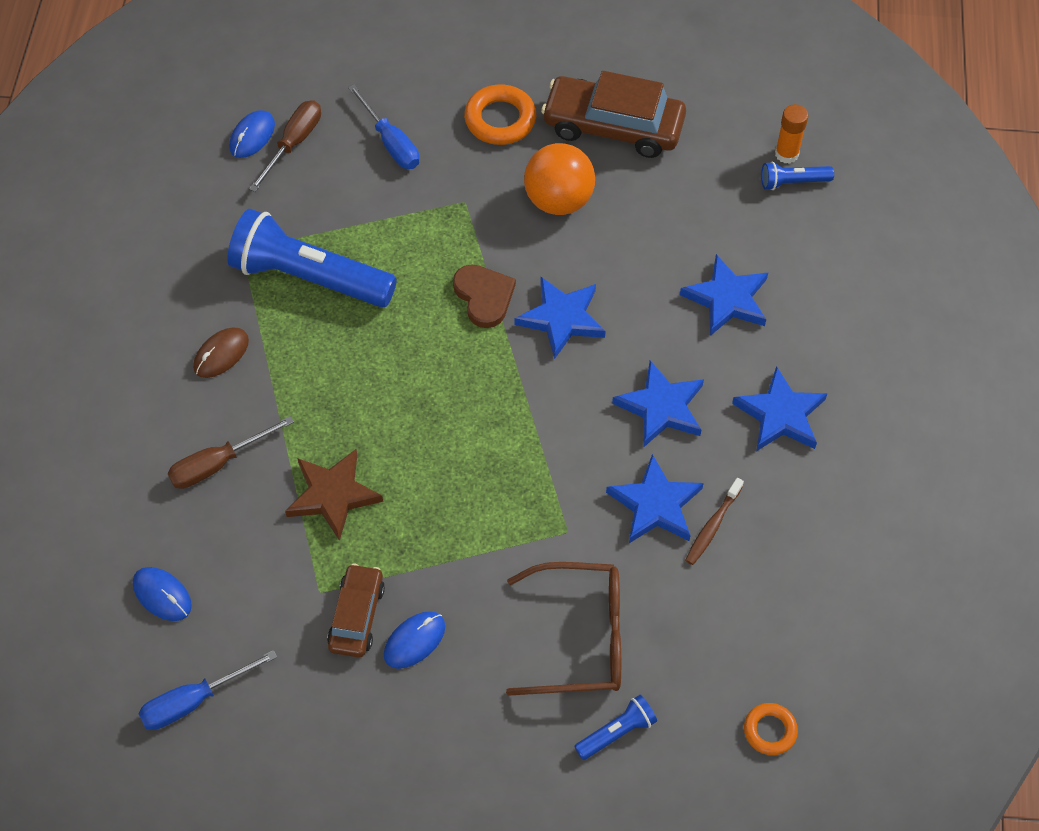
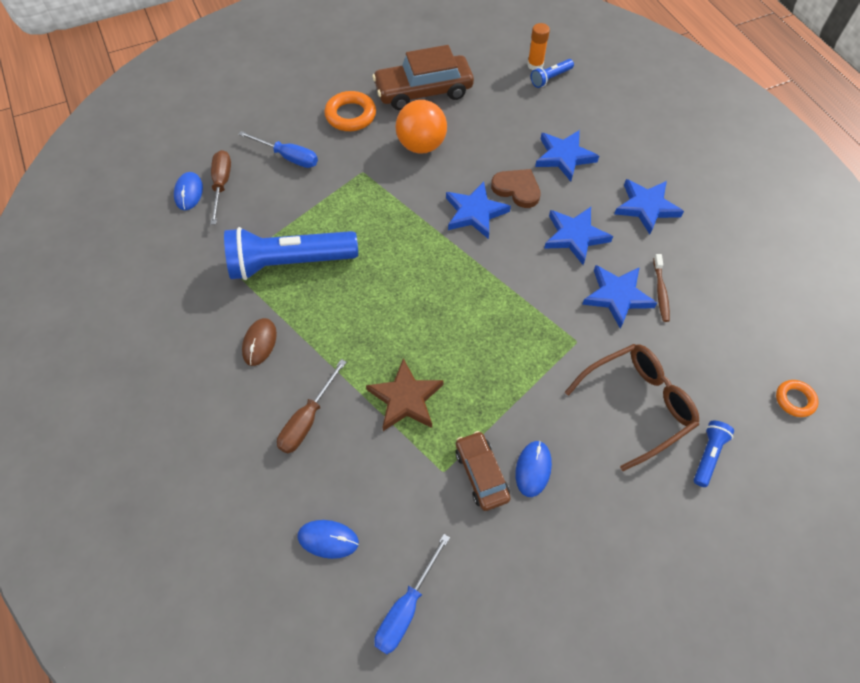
camera: 30 degrees left, 0 degrees up
(484, 297) = (416, 222): brown heart -> brown heart (517, 189)

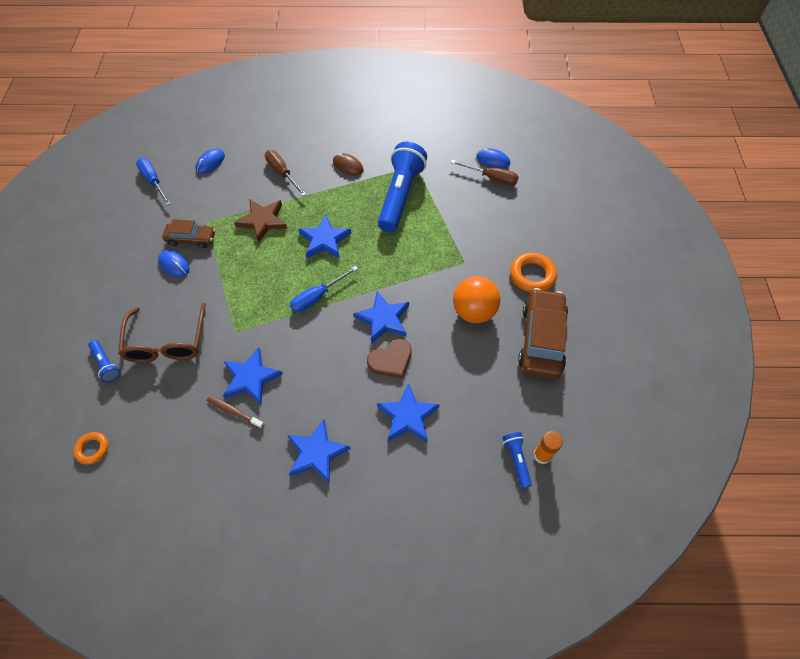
camera: 115 degrees right, 0 degrees up
(288, 157) = (502, 222): blue screwdriver -> blue screwdriver (317, 297)
(575, 236) = (320, 378): blue star -> blue star (324, 240)

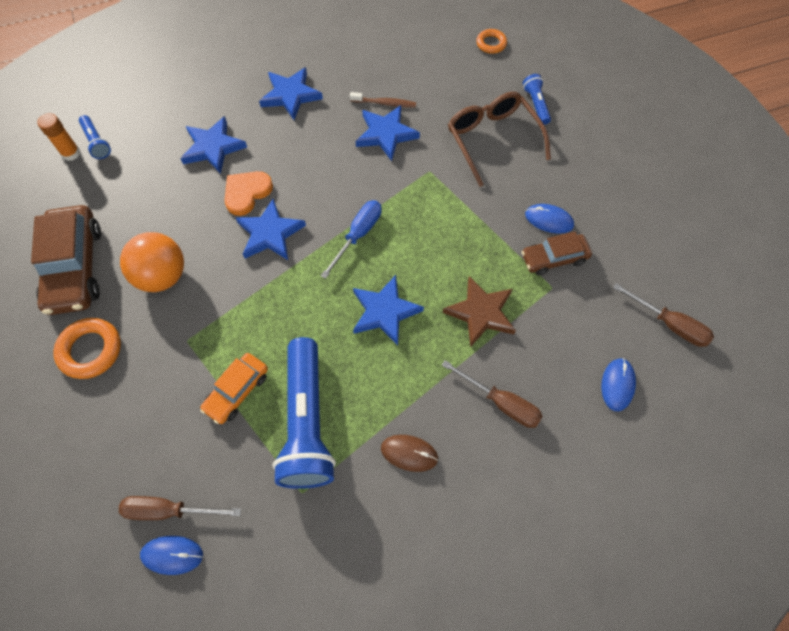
camera: 160 degrees right, 5 degrees up
(106, 364) = (536, 104): blue flashlight -> blue flashlight turned 45 degrees clockwise
(153, 181) = (669, 324): blue screwdriver -> brown screwdriver
(391, 360) = (247, 193): brown heart -> orange heart
(438, 223) = (237, 391): none -> orange car

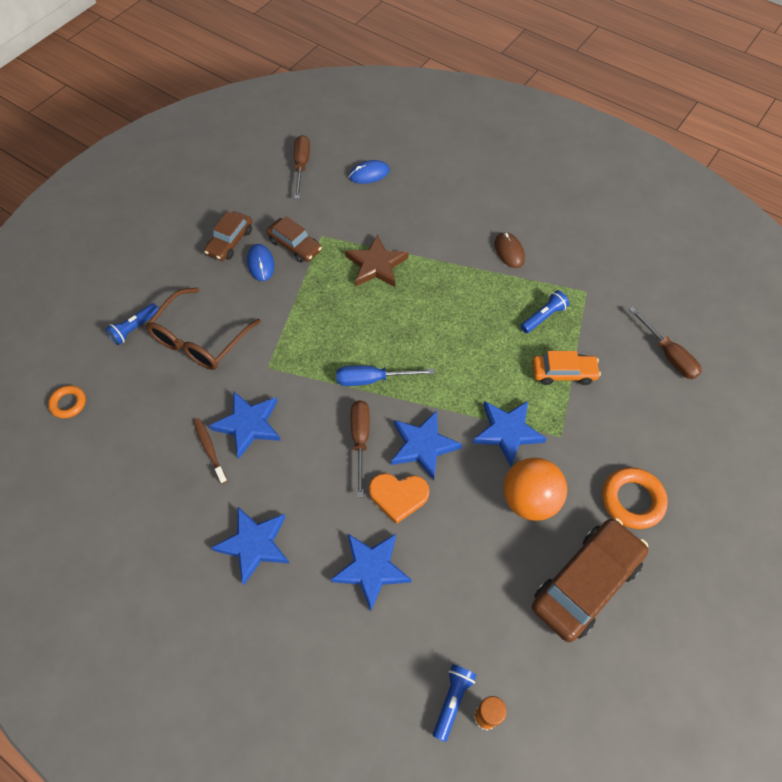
camera: 125 degrees left, 5 degrees down
(172, 555) = (687, 334): blue mouse -> none
(306, 422) = (543, 317): blue flashlight -> blue flashlight, size x0.45
(385, 312) = (424, 321): blue star -> blue star (507, 432)
(501, 402) = (433, 223): brown screwdriver -> brown screwdriver (360, 440)
(594, 209) = (230, 241): none -> brown car

